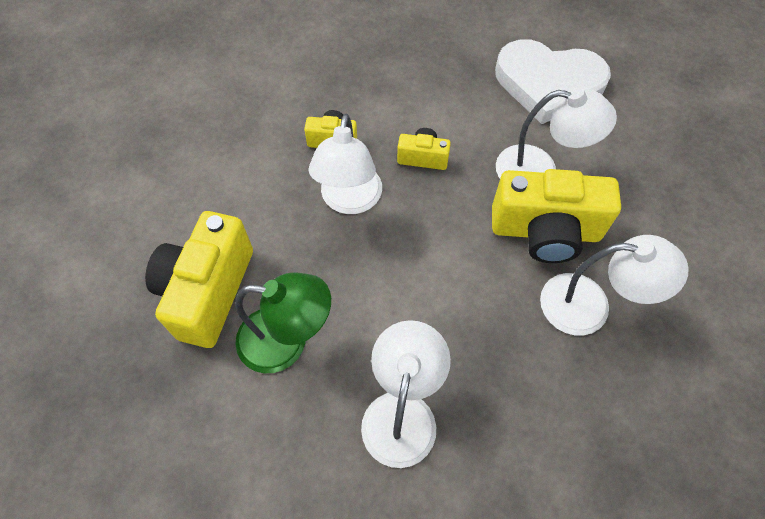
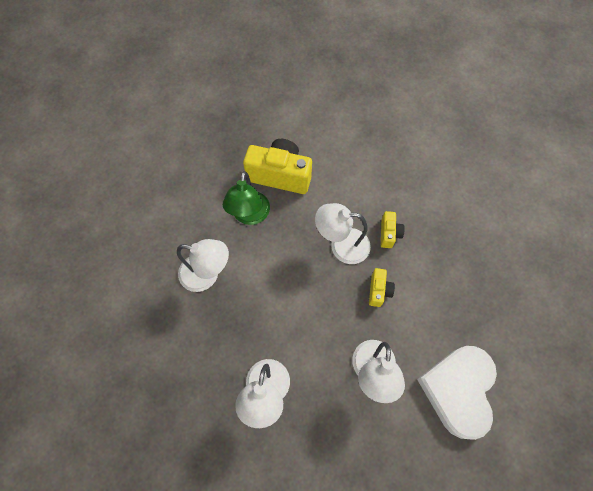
camera: 90 degrees right, 5 degrees up
(545, 231) = (322, 369): yellow camera -> none

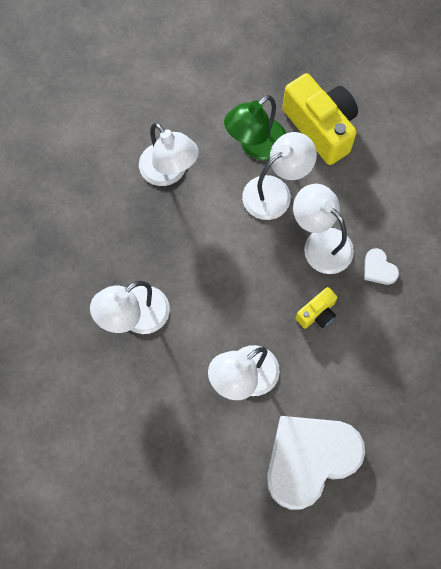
camera: 40 degrees right, 5 degrees up
(286, 235) = (275, 192): none -> white lamp
(389, 234) = (379, 269): yellow camera -> white heart

